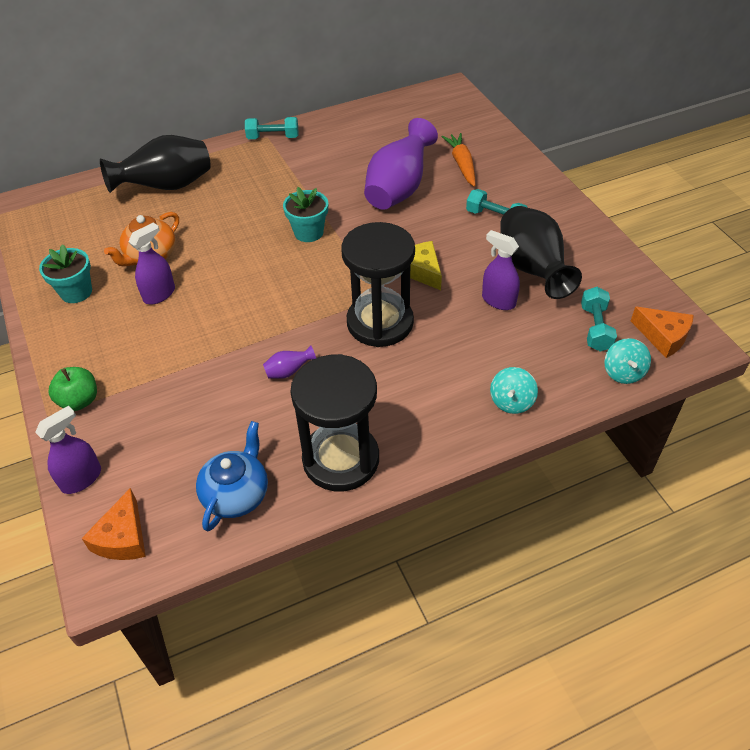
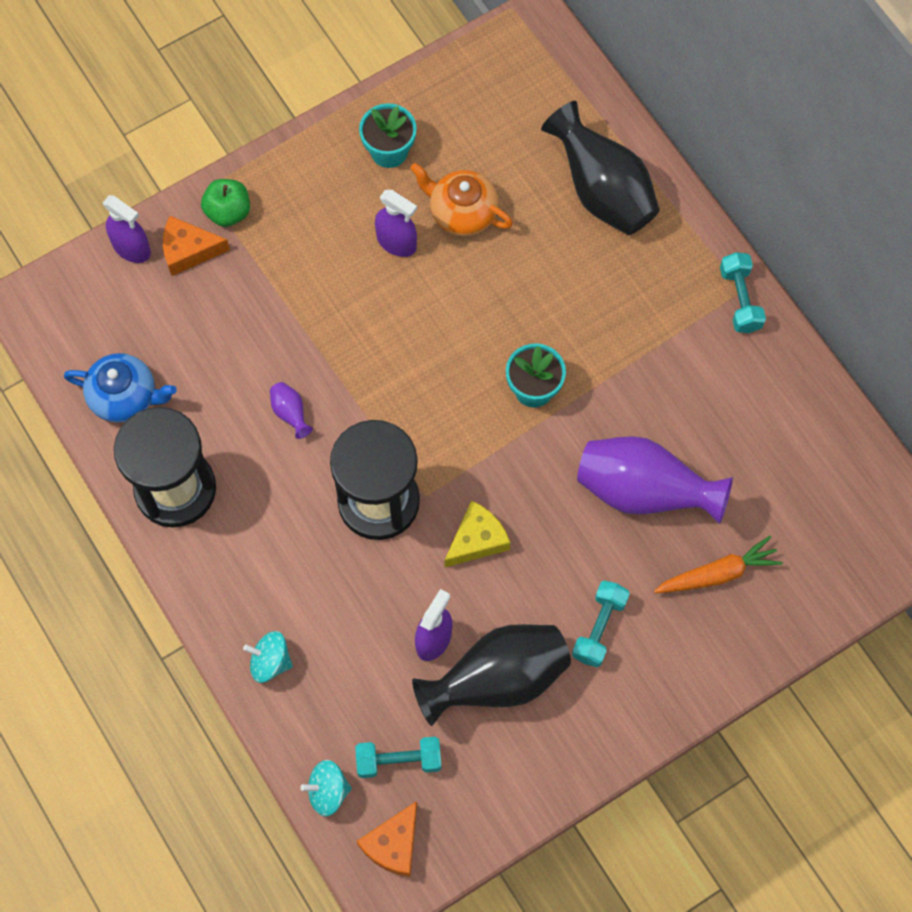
camera: 80 degrees right, 20 degrees up
(123, 537) = (69, 307): orange cheese -> orange cheese (189, 250)

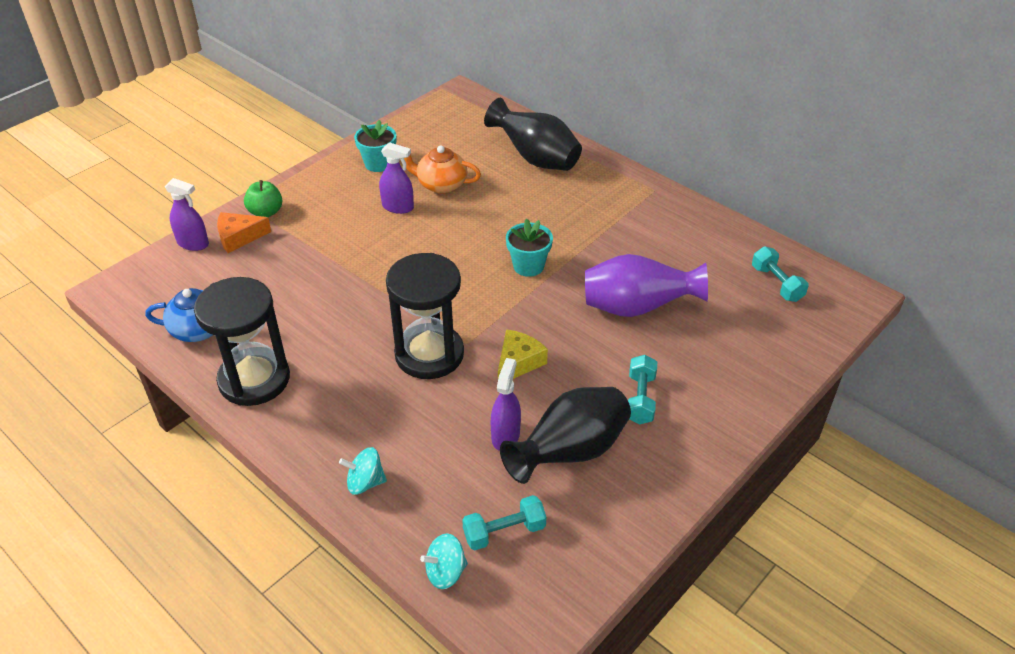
camera: 15 degrees left, 25 degrees down
(290, 413) = (341, 314): purple vase -> none
(393, 844) = (521, 602): orange cheese -> none
(718, 573) = (717, 345): orange carrot -> none
(740, 299) = (656, 194): turquoise dumbbell -> turquoise dumbbell (776, 283)

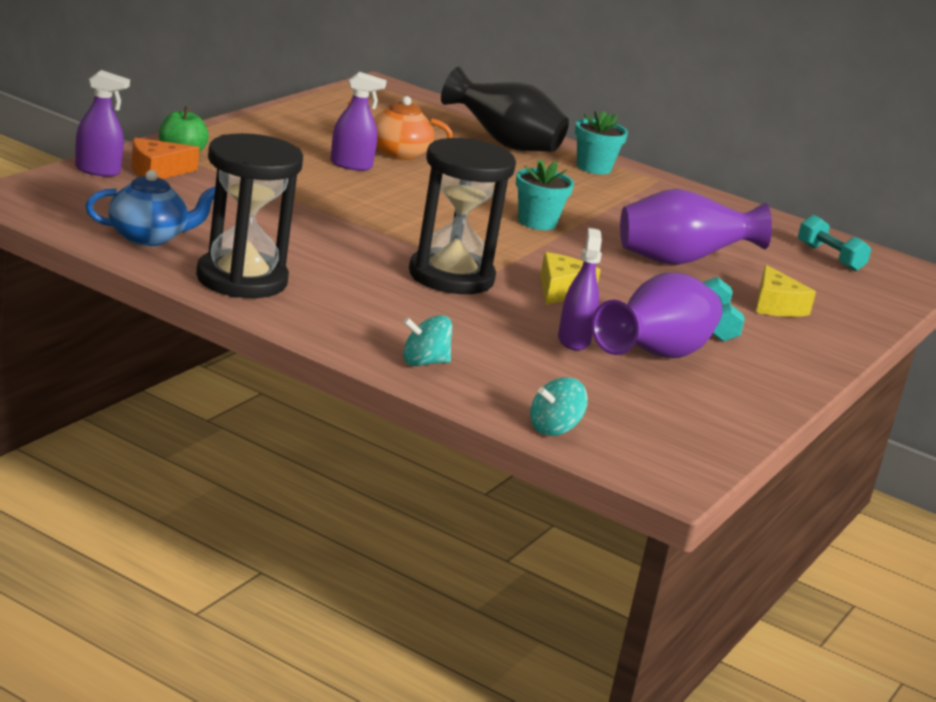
camera: 15 degrees left, 20 degrees down
(378, 164) = (307, 130): turquoise flower pot -> turquoise flower pot (593, 168)
(504, 532) = (607, 405): turquoise dumbbell -> none
(570, 452) = (655, 356): black vase -> purple vase
(704, 363) = (776, 306): none -> yellow cheese

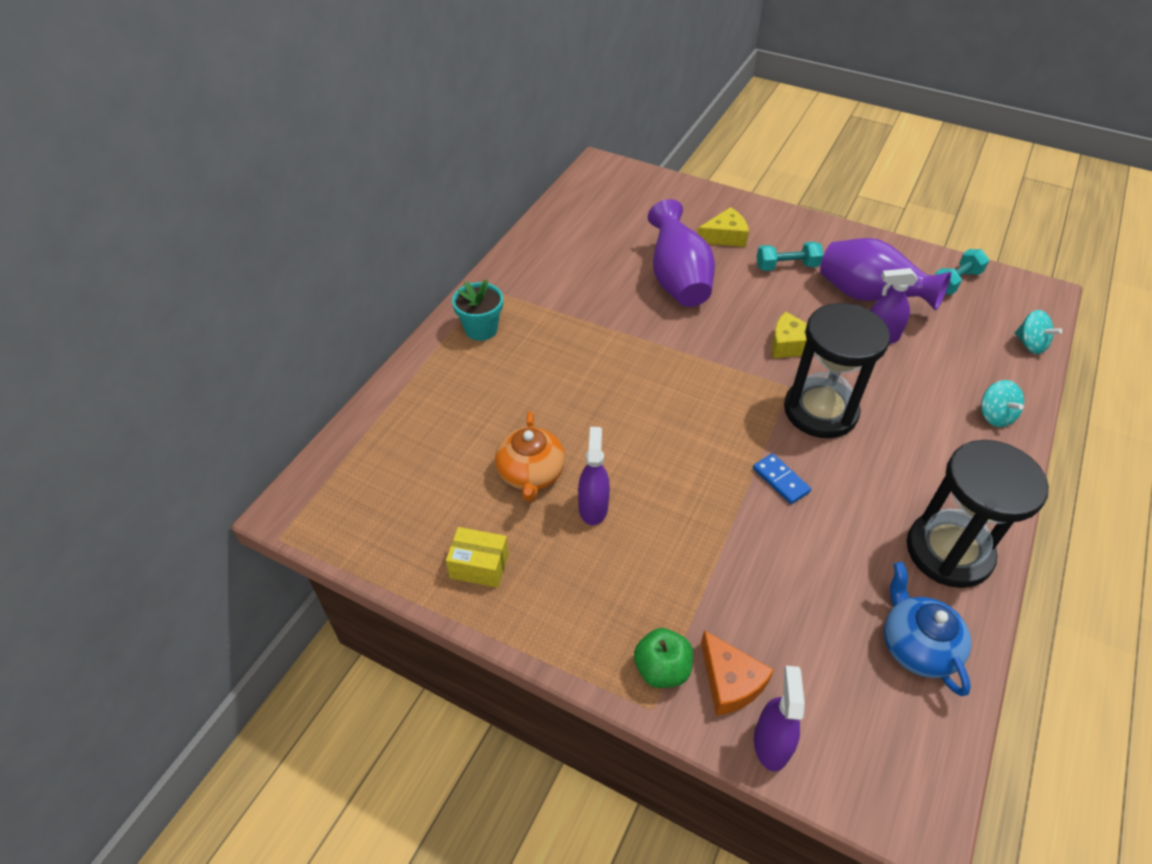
camera: 90 degrees left, 25 degrees up
(305, 123) = (479, 566): none -> yellow box
(358, 236) = (781, 480): none -> blue domino
(504, 144) = (450, 393): black vase -> none
(537, 222) = (652, 363): turquoise flower pot -> none
(830, 257) = (605, 205): turquoise dumbbell -> turquoise dumbbell (955, 282)

